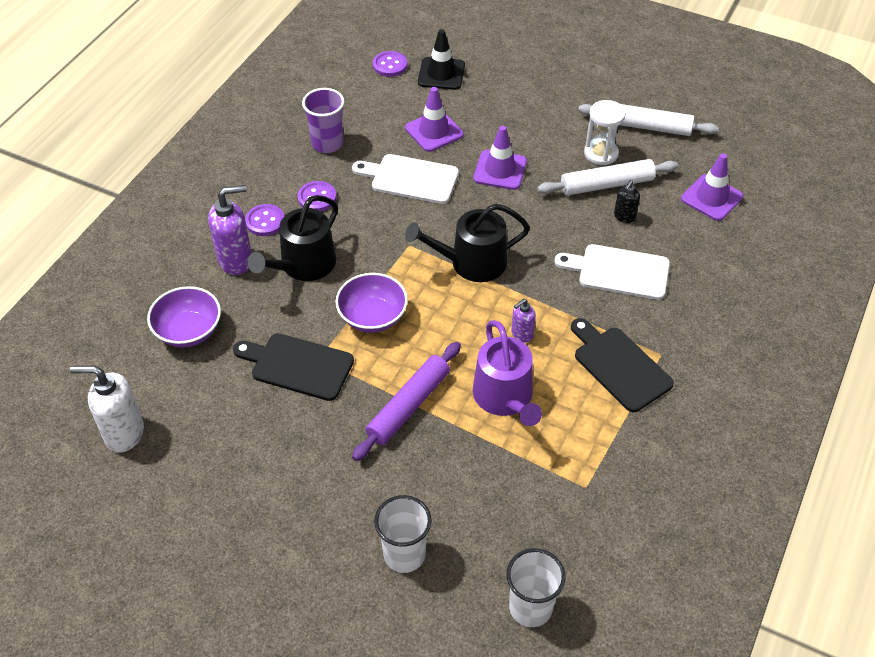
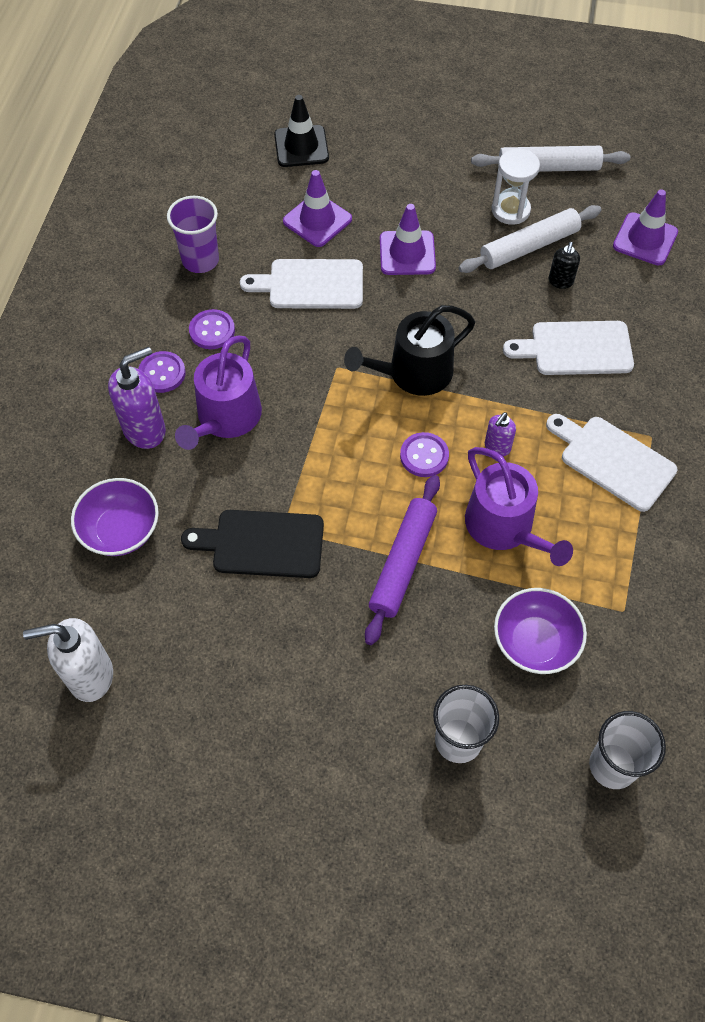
camera: 15 degrees left, 10 degrees up
(303, 265) = (225, 418): black watering can -> purple watering can
(372, 317) = (326, 464): purple bowl -> purple bowl (535, 642)
(390, 65) = (239, 147): purple button -> purple button (424, 456)
(619, 366) = (613, 460): black cutting board -> white cutting board

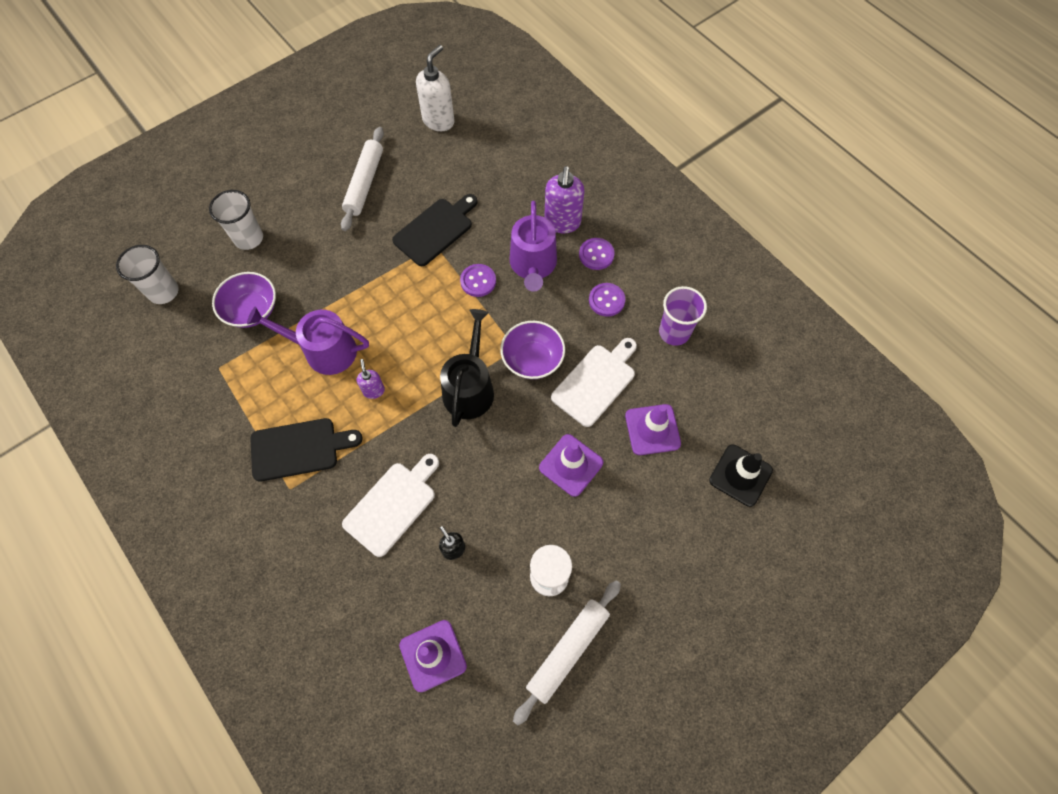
camera: 130 degrees right, 5 degrees up
(121, 530) = (507, 175): purple bowl -> purple bowl (532, 359)
(225, 418) = (533, 265): purple watering can -> purple watering can turned 150 degrees counterclockwise
(403, 562) = (358, 285): purple rolling pin -> none
(424, 456) = (408, 347): purple button -> purple button (478, 281)
(529, 246) = (503, 557): white rolling pin -> white rolling pin (365, 183)
(613, 460) = (299, 449): white cutting board -> black cutting board

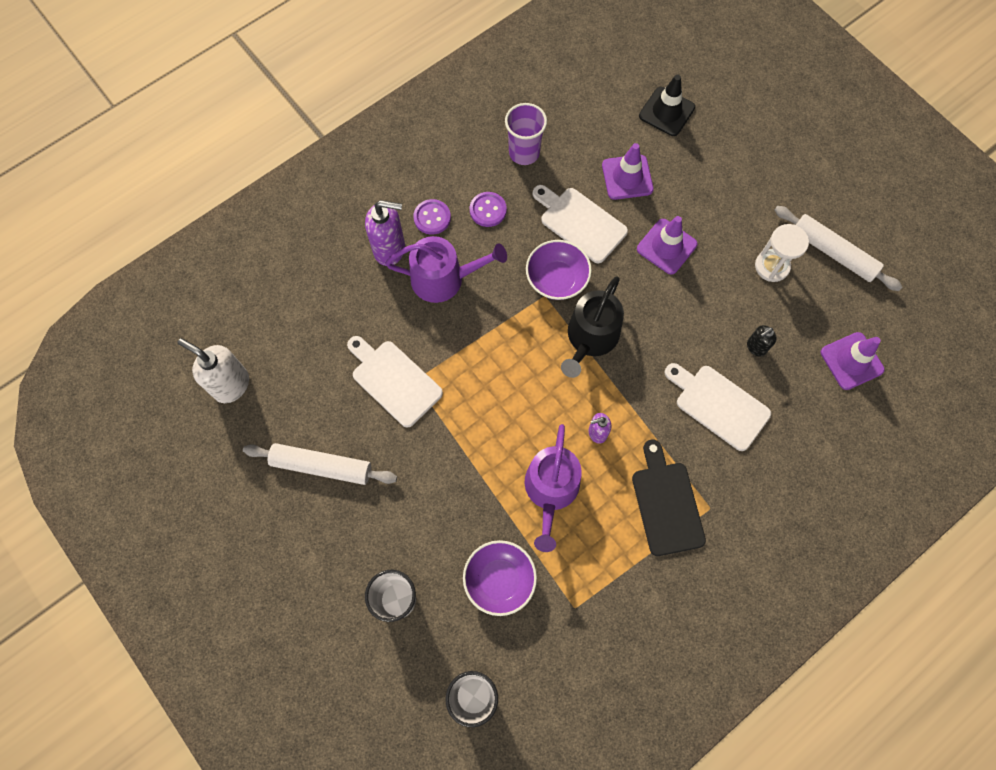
camera: 90 degrees left, 5 degrees up
(435, 230) = (394, 380): black cutting board -> white cutting board
(469, 388) = (590, 338): black watering can -> black watering can turned 75 degrees counterclockwise
(478, 281) = (463, 333): purple button -> none

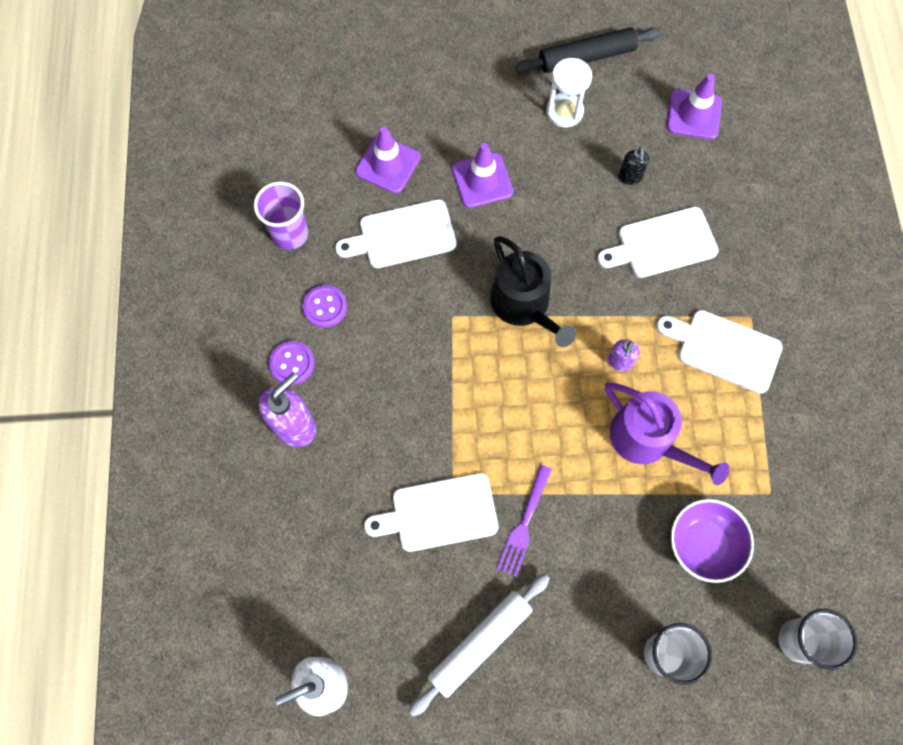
camera: 55 degrees left, 0 degrees up
(426, 442) = (524, 523): none -> purple fork
(444, 279) = (366, 395): purple watering can -> none
(557, 279) = (444, 294): purple bowl -> none
(666, 112) = (348, 87): black traffic cone -> none
(666, 503) = (724, 349): black cutting board -> white cutting board
(833, 252) = (586, 57): white rolling pin -> black rolling pin

